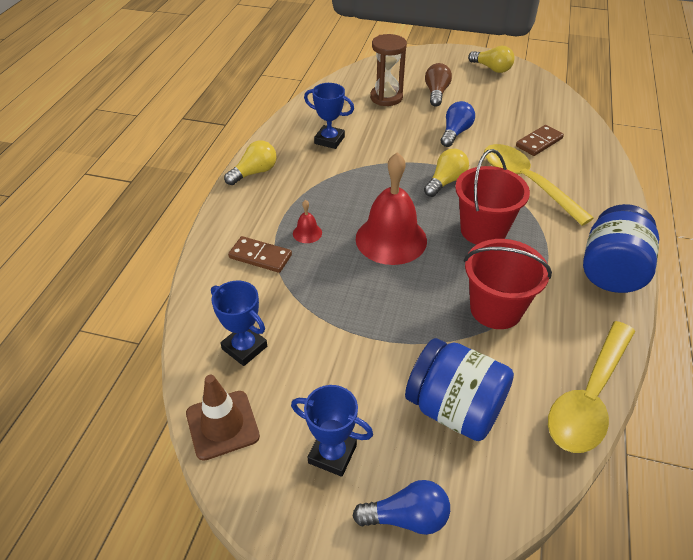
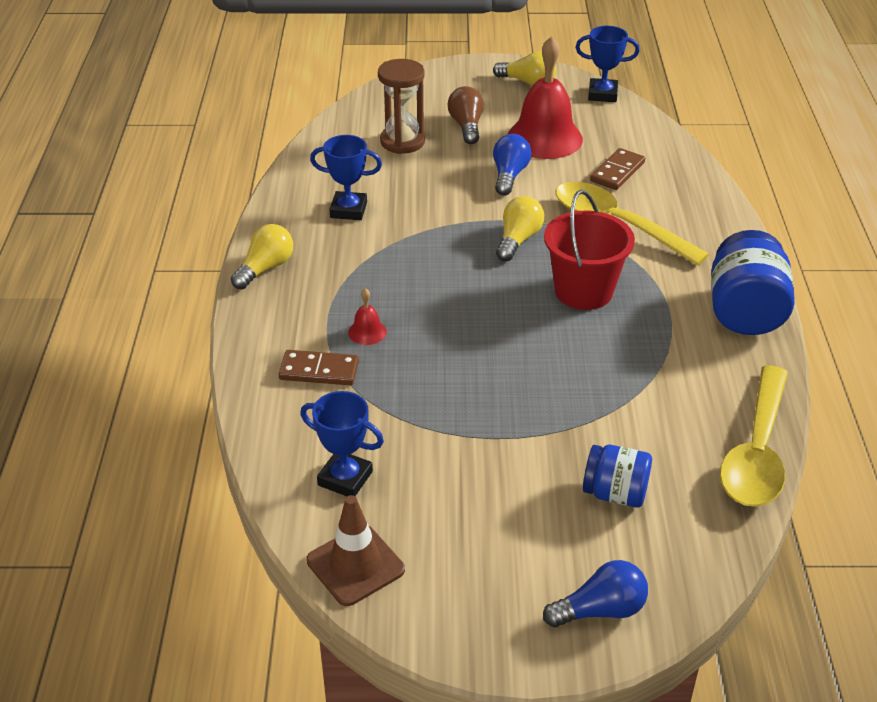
camera: 15 degrees left, 5 degrees down
(332, 454) = (495, 567): blue trophy -> blue trophy (602, 94)
(391, 239) = (475, 321): red bell -> red bell (544, 138)
(454, 409) = (615, 493): blue jar -> blue jar, size x0.62
(496, 309) = (627, 378): red bucket -> none

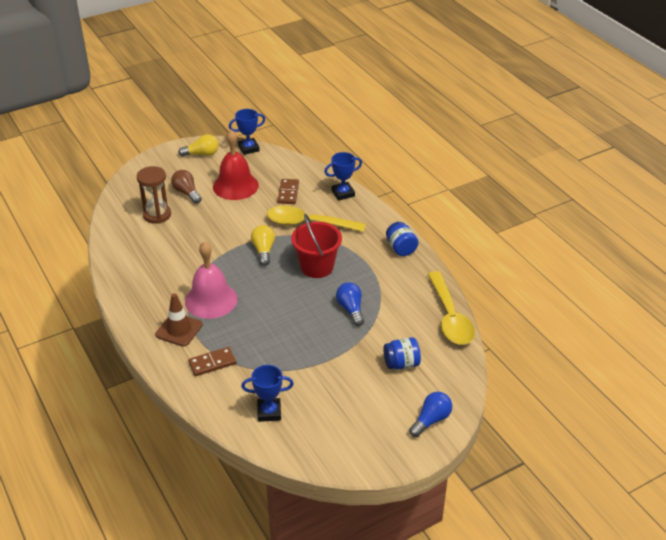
camera: 30 degrees left, 0 degrees up
(265, 268) = (137, 318): yellow light bulb -> none
(348, 210) = (157, 267): blue trophy -> blue trophy (343, 193)
(355, 565) = (306, 451): brown traffic cone -> brown traffic cone (179, 330)
(367, 332) = (222, 332): red bell -> none
(387, 281) = (211, 300): none -> pink bell
(509, 175) = (232, 215): blue light bulb -> blue light bulb (351, 309)
(745, 312) = (401, 248): blue jar -> blue jar, size x0.62

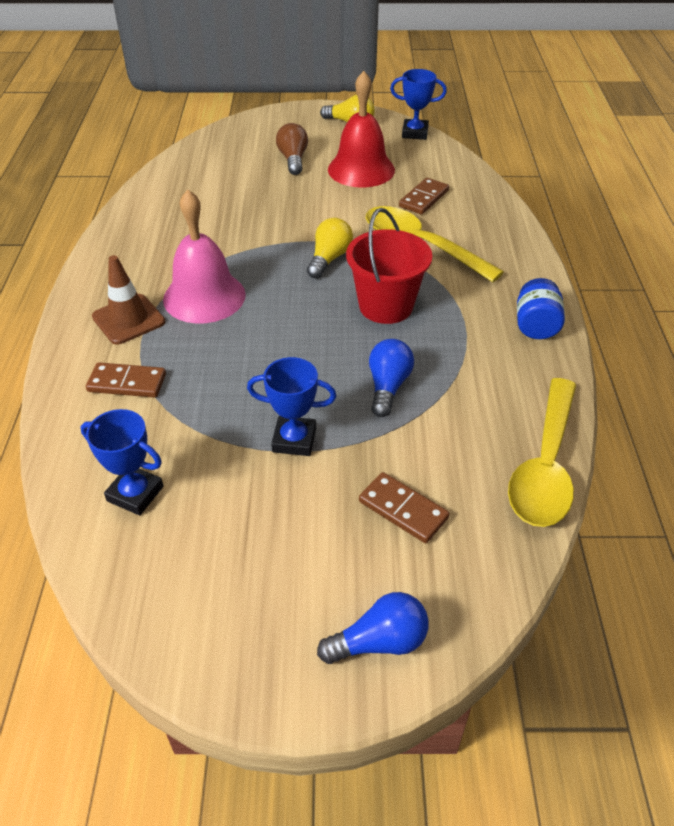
camera: 30 degrees right, 5 degrees up
(157, 215) = (235, 173): brown hourglass -> none
(343, 193) = (501, 222): blue trophy -> blue trophy (294, 440)
(401, 364) = (403, 510): blue jar -> brown domino

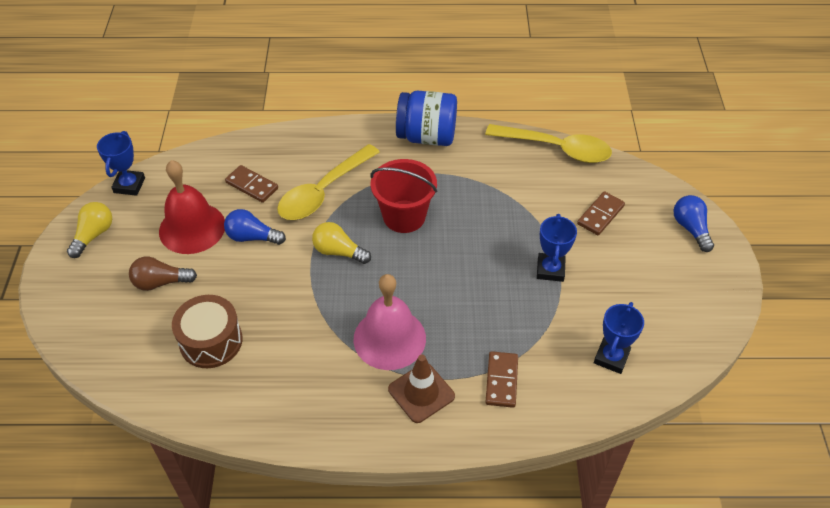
camera: 90 degrees left, 5 degrees up
(221, 190) = (211, 341): none -> brown drum
(388, 386) = (494, 218): blue light bulb -> blue light bulb (252, 237)
(535, 326) = (426, 136): blue jar -> blue jar, size x1.62

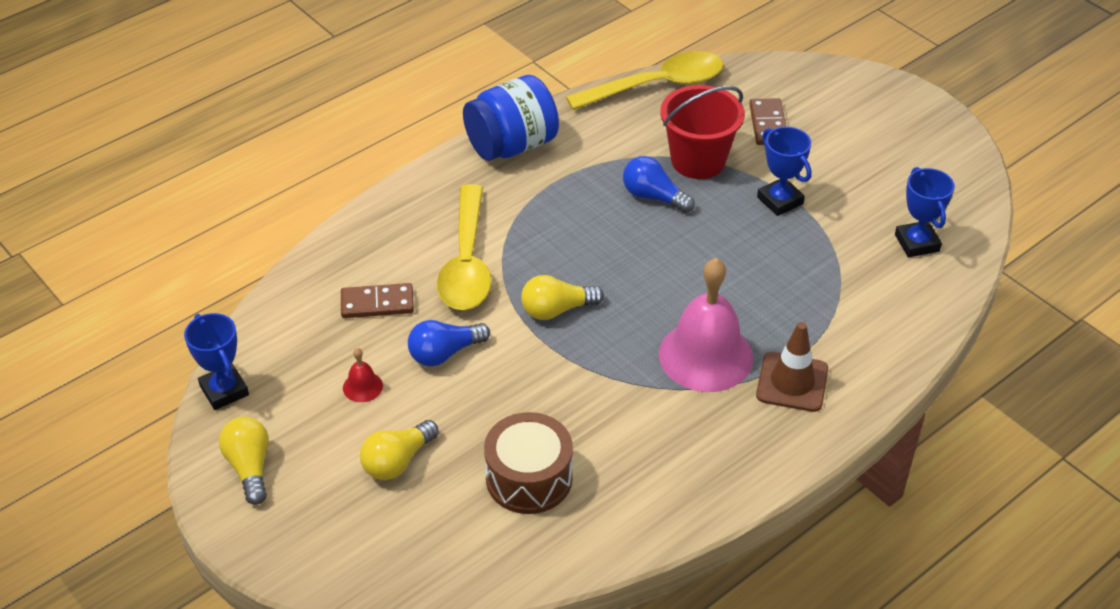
camera: 40 degrees left, 5 degrees down
(161, 282) = (398, 461): brown light bulb -> yellow light bulb
(192, 228) = (362, 386): red bell -> red bell, size x0.42
(404, 216) = (583, 236): red bucket -> red bucket (698, 160)
(501, 381) = (849, 324): brown domino -> none
(691, 229) = (859, 91): blue light bulb -> blue light bulb (653, 197)

